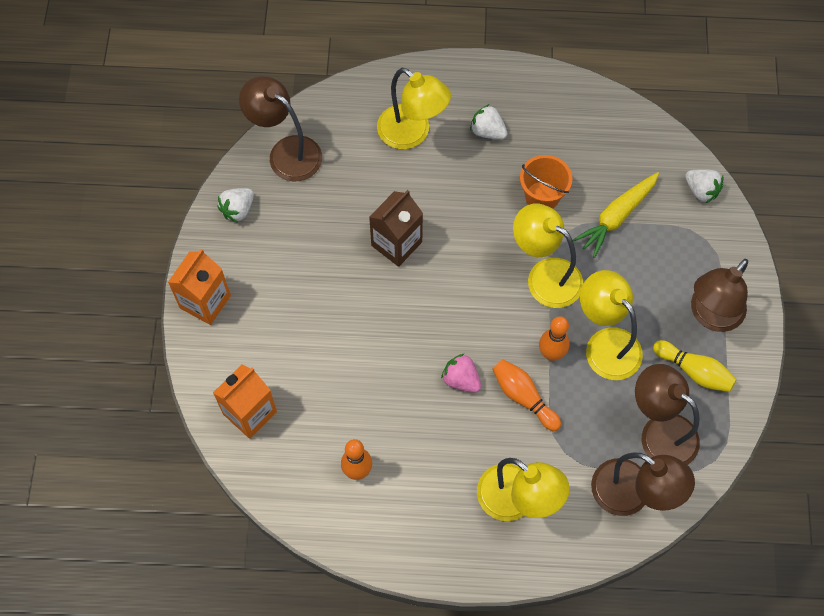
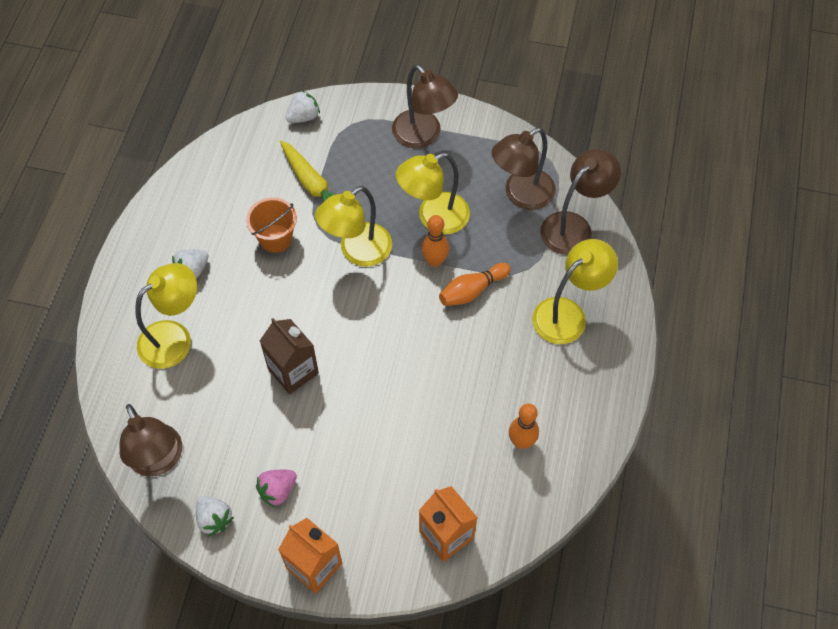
camera: 80 degrees left, 5 degrees down
(286, 152) = (159, 461): brown lamp -> brown lamp turned 75 degrees counterclockwise
(461, 379) = (446, 338): pink strawberry -> pink strawberry (277, 490)
(694, 371) = (471, 159): yellow bowling pin -> none

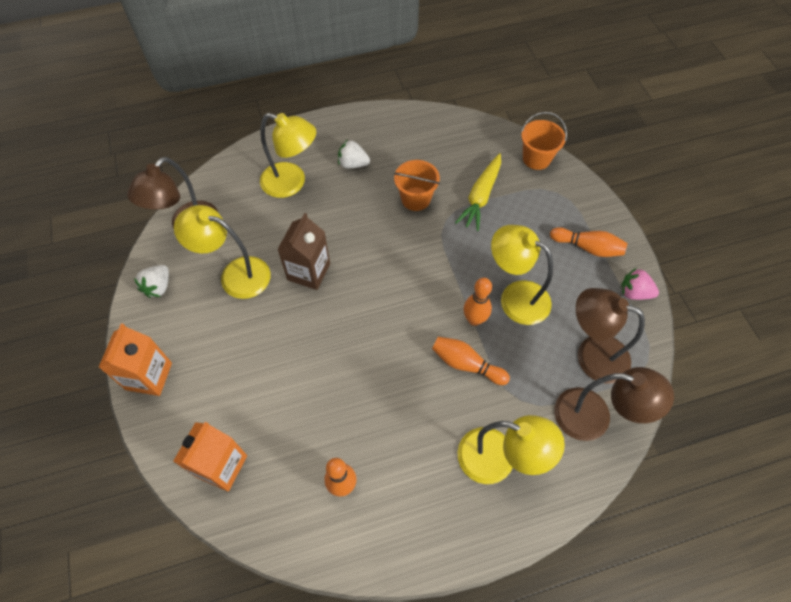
camera: 60 degrees right, 0 degrees up
(277, 490) = (201, 316): pink strawberry -> pink strawberry (634, 292)
(303, 117) = (536, 158): white strawberry -> orange bucket
(357, 252) = (443, 259): yellow lamp -> yellow lamp (235, 274)
(423, 136) = (587, 247): brown lamp -> orange bowling pin

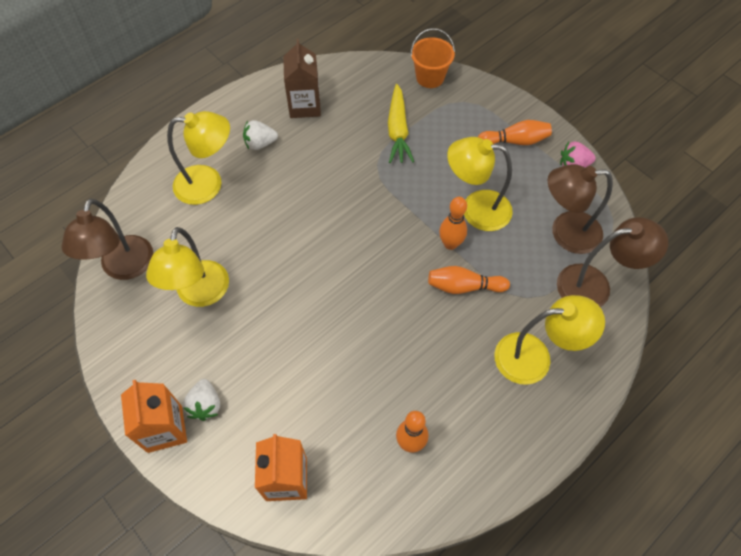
camera: 25 degrees left, 0 degrees up
(158, 287) = (125, 339): white strawberry -> white strawberry (205, 405)
(235, 274) = (199, 294): yellow lamp -> yellow lamp turned 75 degrees counterclockwise
(309, 272) = (272, 262): brown carton -> brown carton (304, 106)
(415, 199) = (338, 155): orange bucket -> none

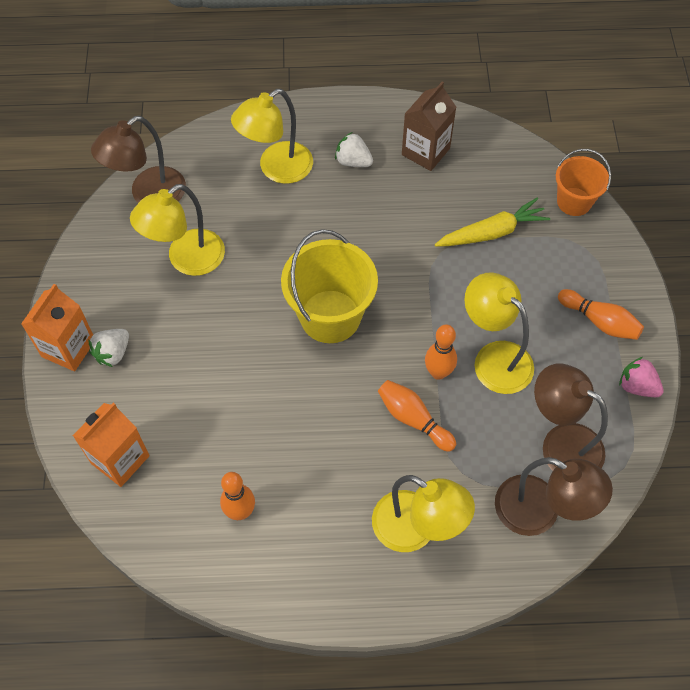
camera: 40 degrees right, 0 degrees up
(208, 184) = (277, 169): yellow lamp -> yellow lamp turned 105 degrees clockwise
(344, 259) = (330, 316): none -> yellow bucket
(398, 130) = (491, 232): yellow carrot -> yellow carrot turned 150 degrees counterclockwise

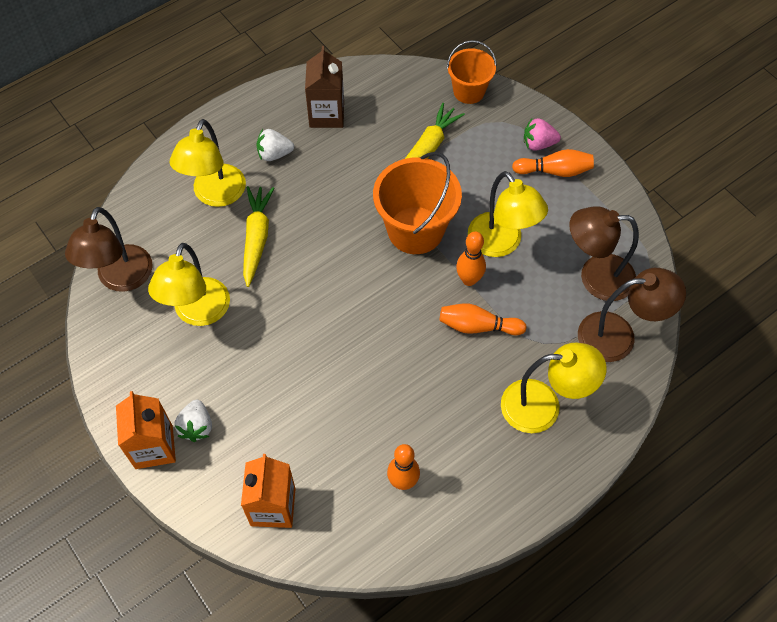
camera: 35 degrees left, 0 degrees up
(282, 225) = (256, 238): none -> yellow carrot
(330, 316) = (353, 287): yellow bucket -> none
(424, 299) = (415, 230): none -> orange bucket
(494, 358) = (501, 244): yellow lamp -> yellow lamp turned 135 degrees counterclockwise
(637, 386) = (615, 203): pink strawberry -> pink strawberry (538, 144)

